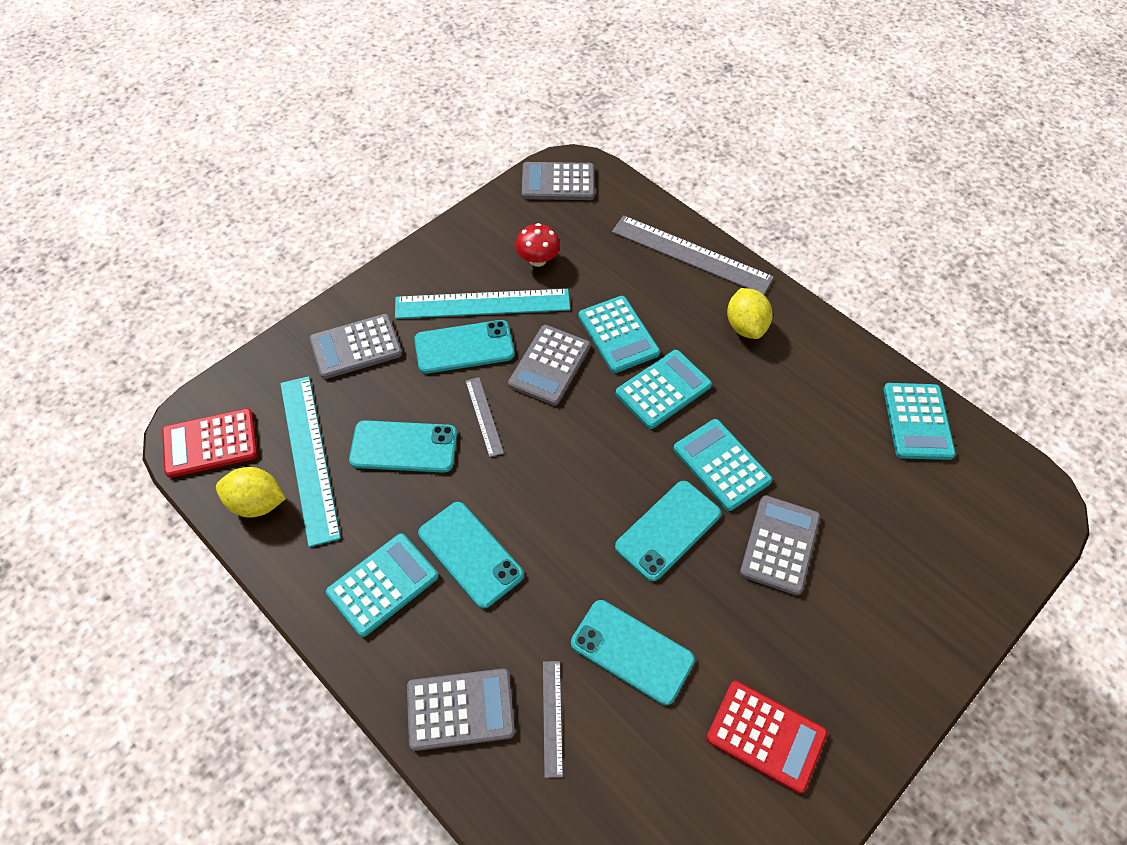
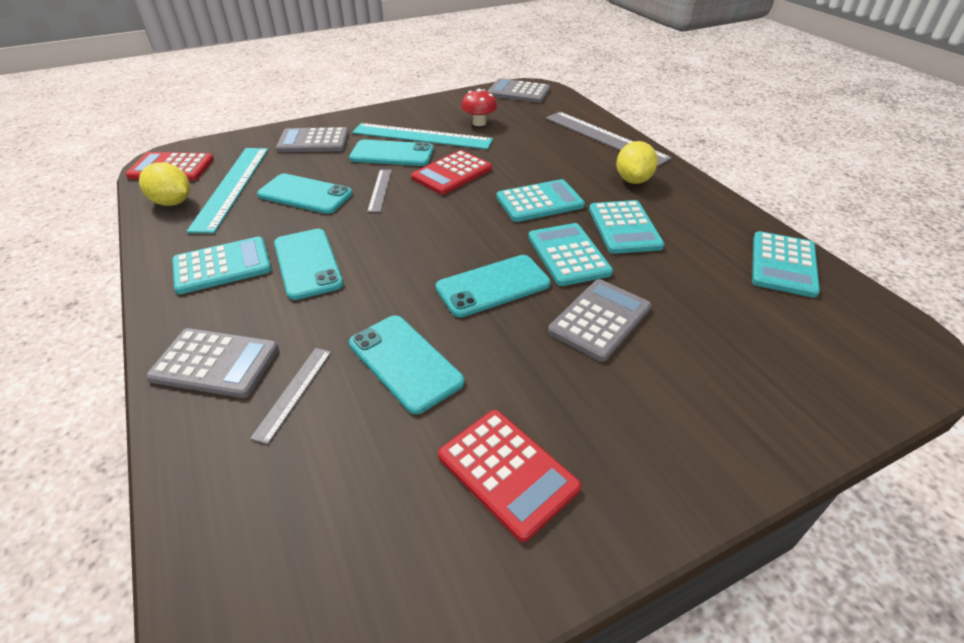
camera: 20 degrees right, 15 degrees down
(549, 365) = (452, 173): grey calculator -> red calculator
(618, 335) = (519, 167): turquoise calculator -> turquoise calculator (624, 228)

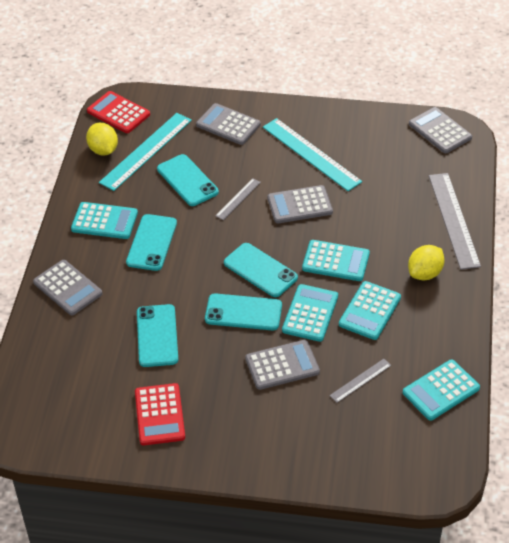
camera: 35 degrees right, 5 degrees up
(293, 392) = (94, 324): grey ruler -> grey ruler (360, 380)
(392, 154) = (274, 165): turquoise phone -> turquoise phone (260, 270)
(452, 173) = (299, 205): red calculator -> grey calculator
(479, 123) = (369, 157): red mushroom -> none

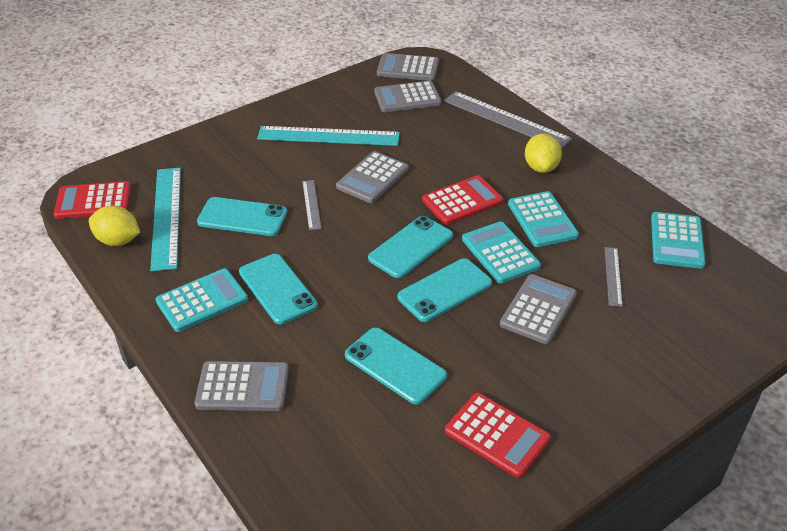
camera: 45 degrees left, 5 degrees down
(228, 125) = (222, 154): grey calculator -> grey calculator (407, 98)
(260, 270) = (411, 247): turquoise phone -> turquoise phone turned 45 degrees counterclockwise
(335, 261) = (462, 201): turquoise calculator -> red calculator

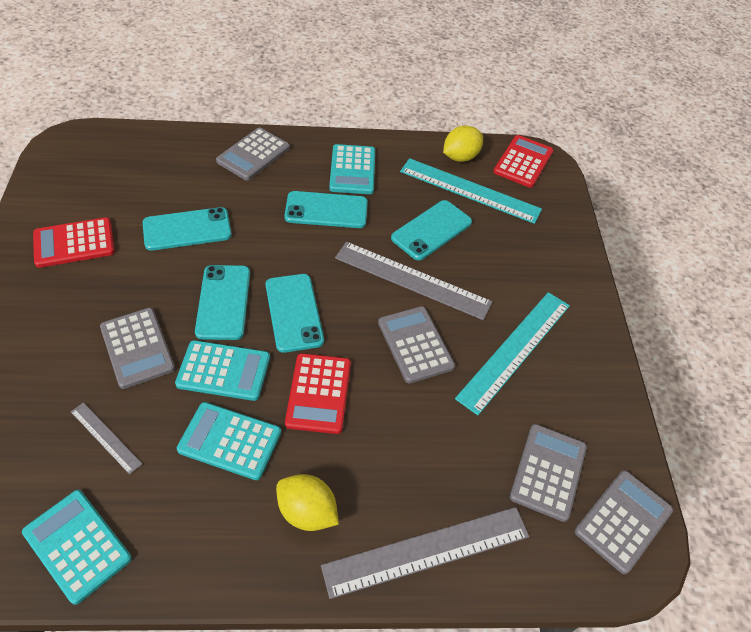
camera: 120 degrees right, 10 degrees up
(311, 204) = (412, 280): grey ruler -> grey ruler, size x2.00

